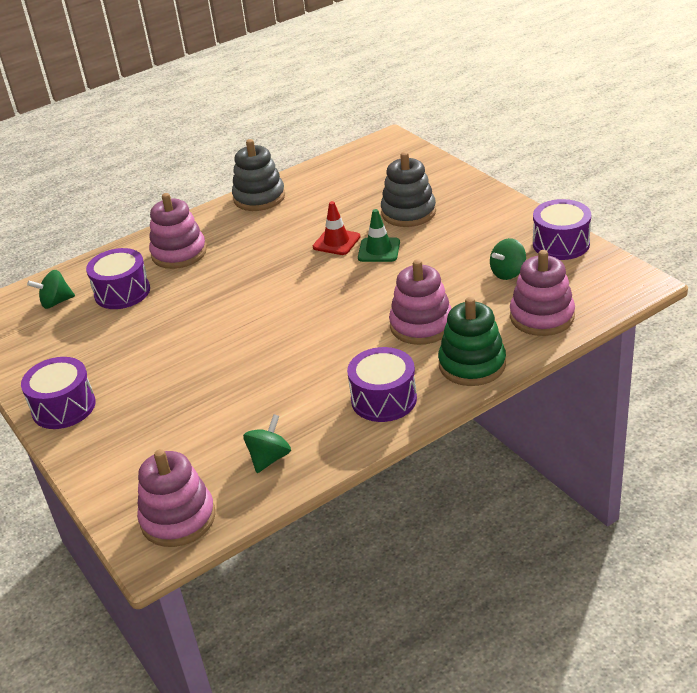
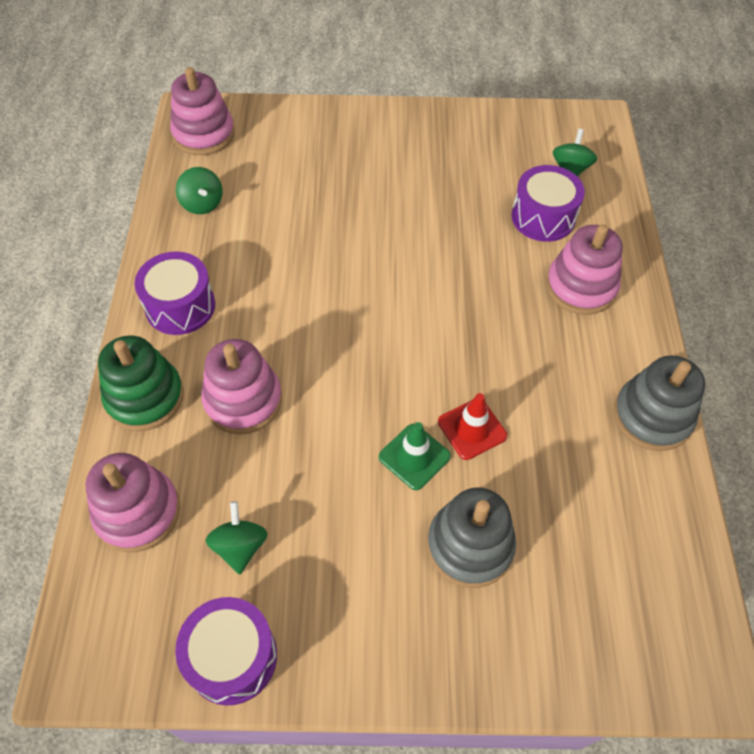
camera: 120 degrees right, 20 degrees up
(64, 407) = (399, 124): purple drum -> none

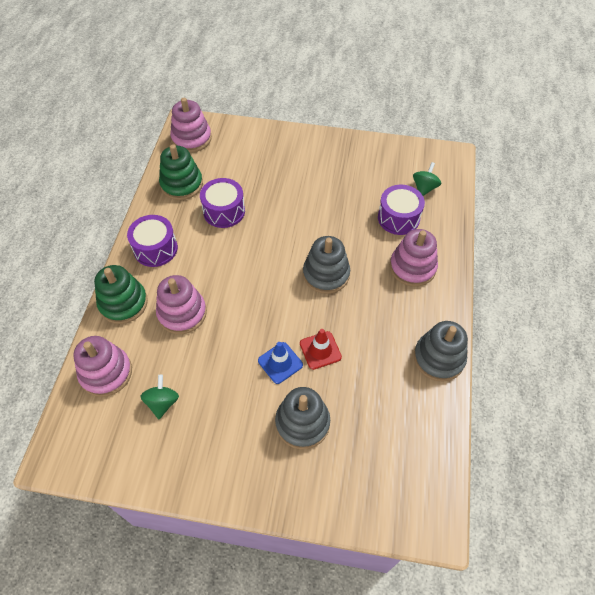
camera: 10 degrees right, 0 degrees up
(202, 204) = (182, 184): green spinning top -> green stacking toy
(232, 657) = (145, 467): purple drum -> purple drum (224, 211)
(414, 457) = (280, 363): green traffic cone -> blue traffic cone
(454, 313) = (326, 274): none -> grey stacking toy

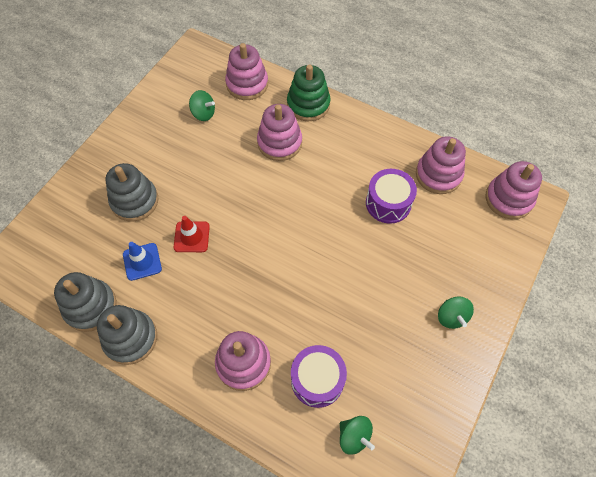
camera: 110 degrees right, 5 degrees up
(155, 249) = (360, 137): purple drum -> none
(182, 184) = (438, 175): green stacking toy -> pink stacking toy
(280, 363) = (196, 201): blue traffic cone -> blue traffic cone (142, 261)
(310, 154) = (451, 317): none -> green spinning top
(326, 274) = (271, 271): grey stacking toy -> grey stacking toy (90, 306)

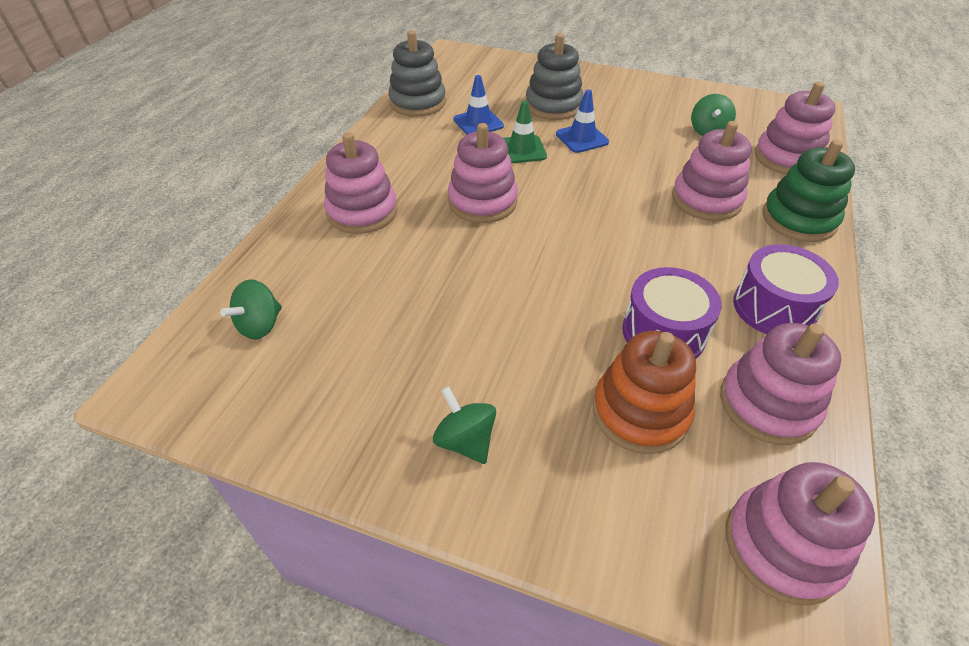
camera: 80 degrees right, 15 degrees down
(130, 338) = (385, 131): grey stacking toy -> none
(188, 193) = (582, 138): none -> blue traffic cone
(191, 237) = (522, 150): red traffic cone -> green traffic cone
(251, 276) = (482, 202): none -> pink stacking toy
(317, 380) = (342, 279): purple drum -> purple drum (774, 307)
(439, 231) = (640, 412): none -> orange stacking toy
(451, 317) = (465, 440): green spinning top -> green spinning top turned 75 degrees clockwise

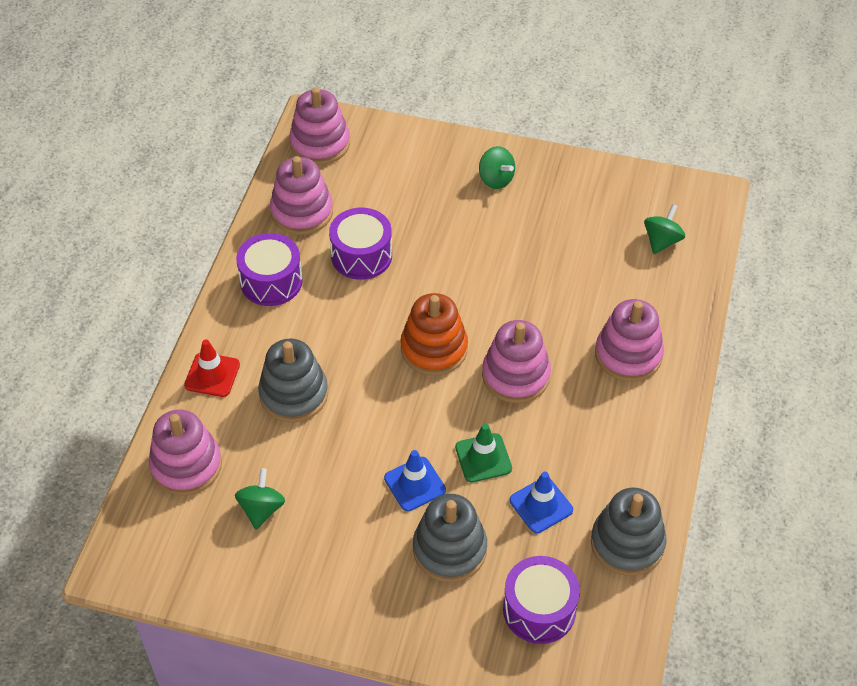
camera: 175 degrees right, 5 degrees up
(491, 79) = (539, 610): none -> purple drum
(640, 412) = (386, 202): orange stacking toy -> orange stacking toy (434, 349)
(706, 200) = (294, 394): pink stacking toy -> grey stacking toy
(798, 219) = (212, 375): green stacking toy -> red traffic cone

